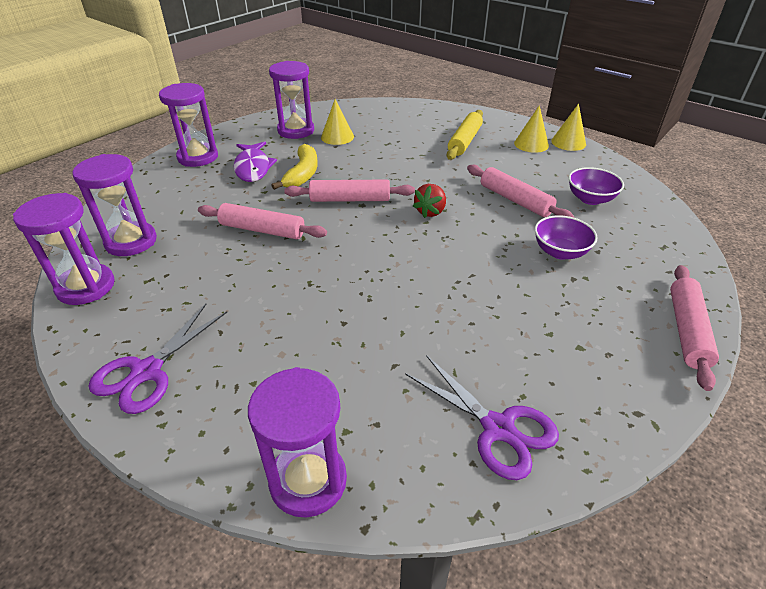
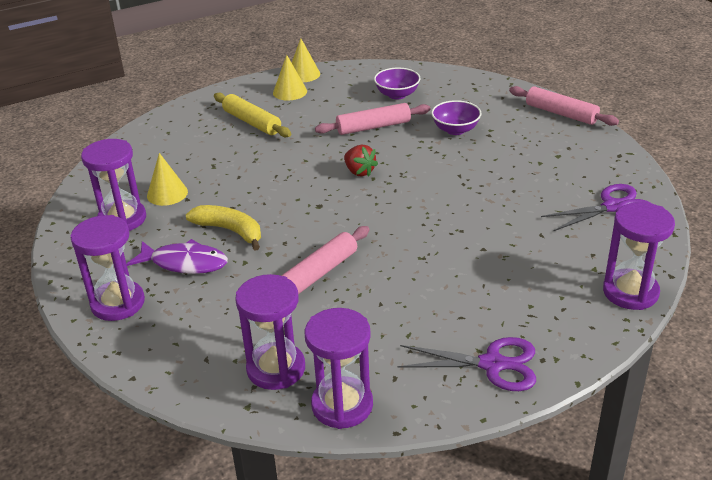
camera: 65 degrees left, 5 degrees down
(147, 371) = (492, 364): purple scissors -> purple scissors turned 45 degrees counterclockwise
(350, 199) = (305, 210): pink rolling pin -> none

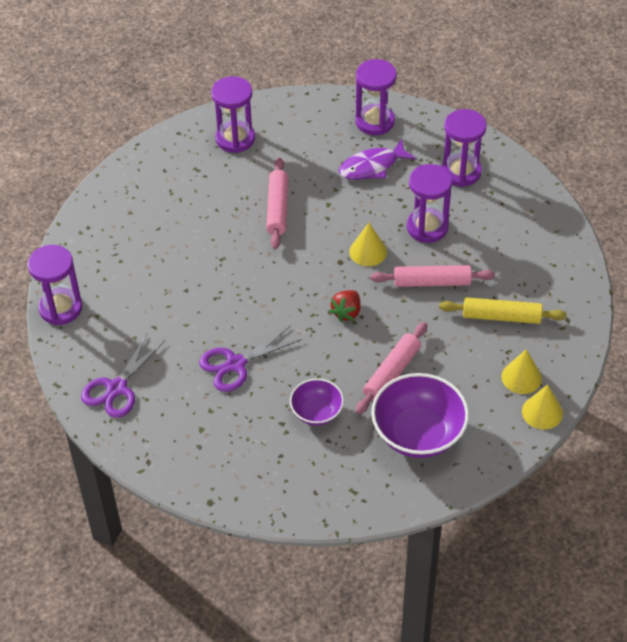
camera: 140 degrees right, 15 degrees up
(167, 193) = (462, 208): yellow cone -> yellow cone (368, 251)
(230, 231) = (375, 205): yellow banana -> none
(342, 405) = (178, 141): purple hourglass -> purple hourglass (427, 227)
(359, 172) = (347, 312): red strawberry -> red strawberry turned 75 degrees counterclockwise
(397, 95) = (418, 434): purple bowl -> purple bowl, size x1.76
(492, 364) = (115, 208): purple scissors -> purple scissors (235, 364)
(561, 113) = (239, 497): pink rolling pin -> pink rolling pin (432, 282)

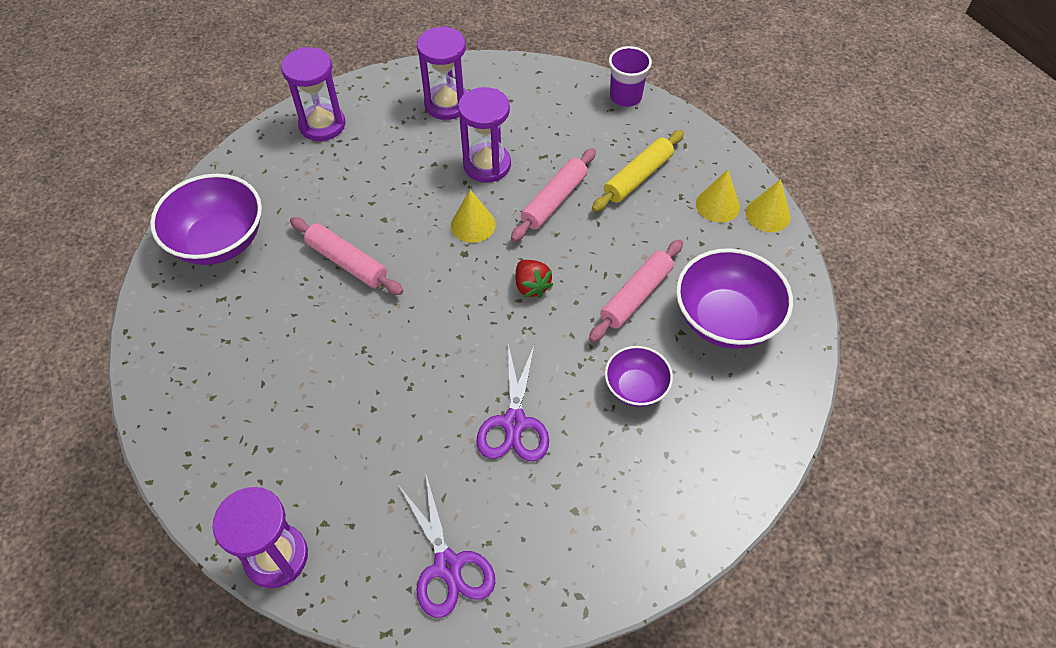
camera: 55 degrees left, 5 degrees up
(235, 139) = (219, 241): purple hourglass -> purple bowl
(372, 167) = (374, 159): purple fish -> none
(392, 373) = (636, 296): pink rolling pin -> pink rolling pin turned 60 degrees clockwise
(576, 266) = (625, 97): none -> purple cup

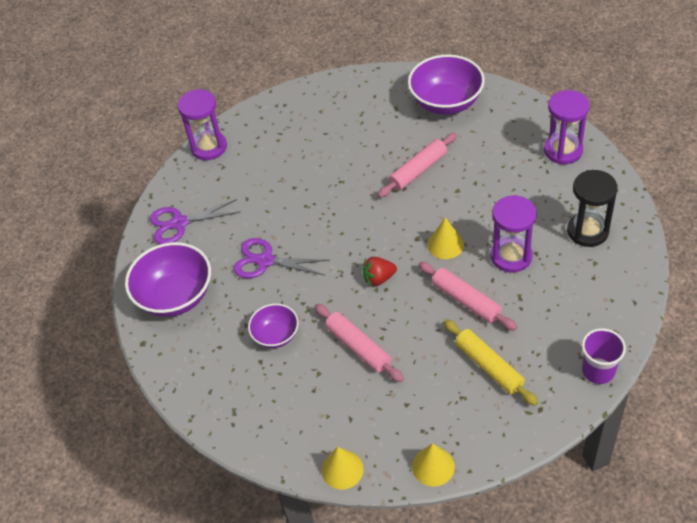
camera: 105 degrees right, 5 degrees down
(447, 104) = (587, 231): purple hourglass -> black hourglass
(717, 205) = (449, 426): yellow cone -> yellow cone (342, 469)
(725, 320) = (324, 407): purple bowl -> purple bowl (175, 296)

